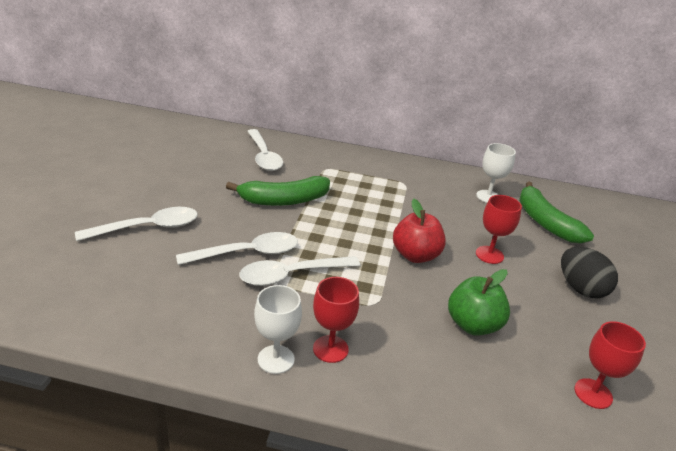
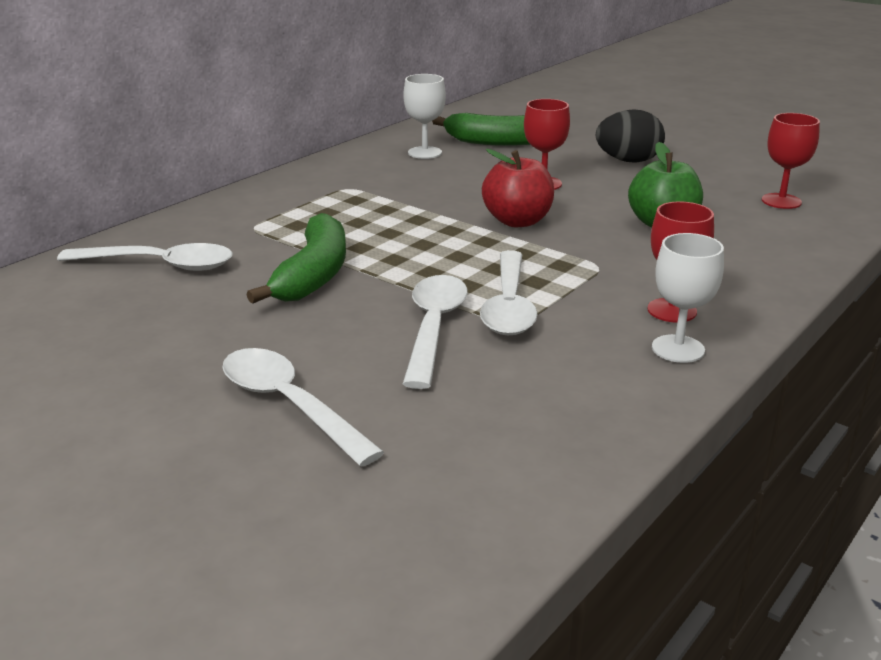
camera: 60 degrees left, 5 degrees down
(147, 228) = (290, 405): white spoon -> white spoon turned 45 degrees counterclockwise

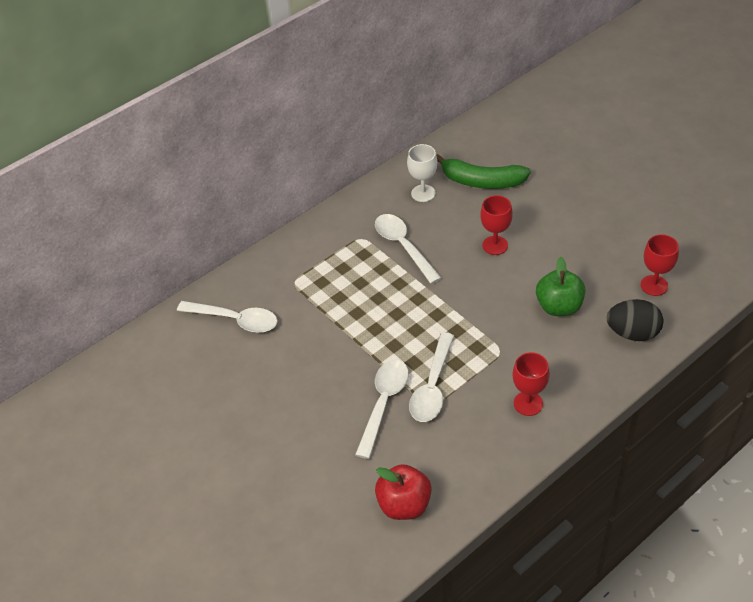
camera: 15 degrees right, 20 degrees up
(290, 405) = (295, 462): white spoon -> white spoon (403, 246)
(313, 275) = (324, 341): green banana -> none
(517, 221) = (463, 292): red apple -> red apple (404, 504)
(628, 161) = (566, 218): black egg -> black egg (632, 333)
(678, 349) = (517, 441): white goblet -> none

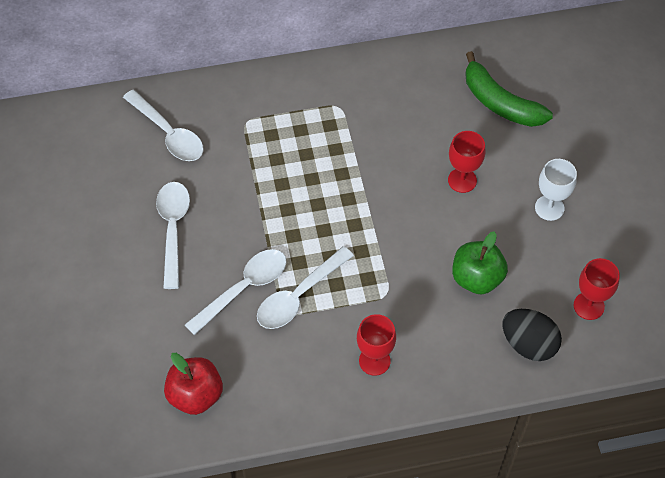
camera: 25 degrees right, 10 degrees up
(403, 246) = (373, 136): white spoon -> white spoon (173, 230)
(423, 193) = (432, 87): white goblet -> white goblet (549, 208)

